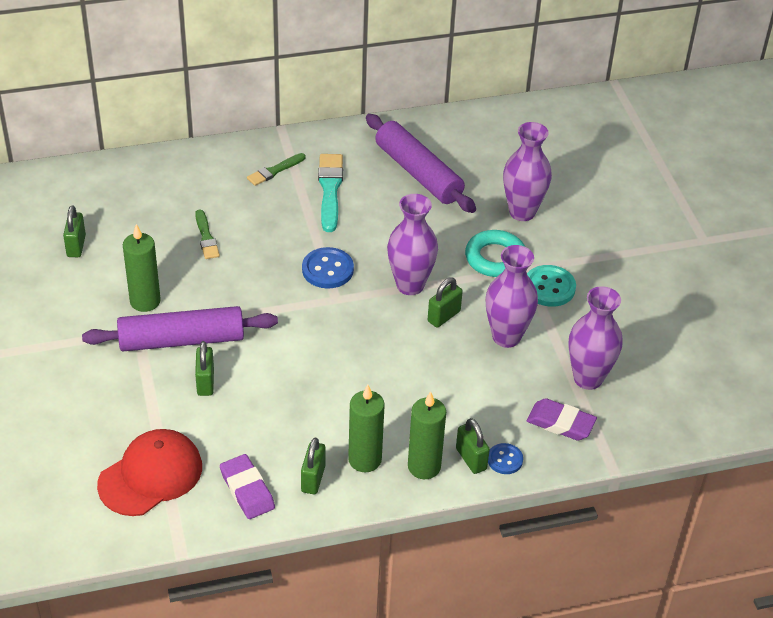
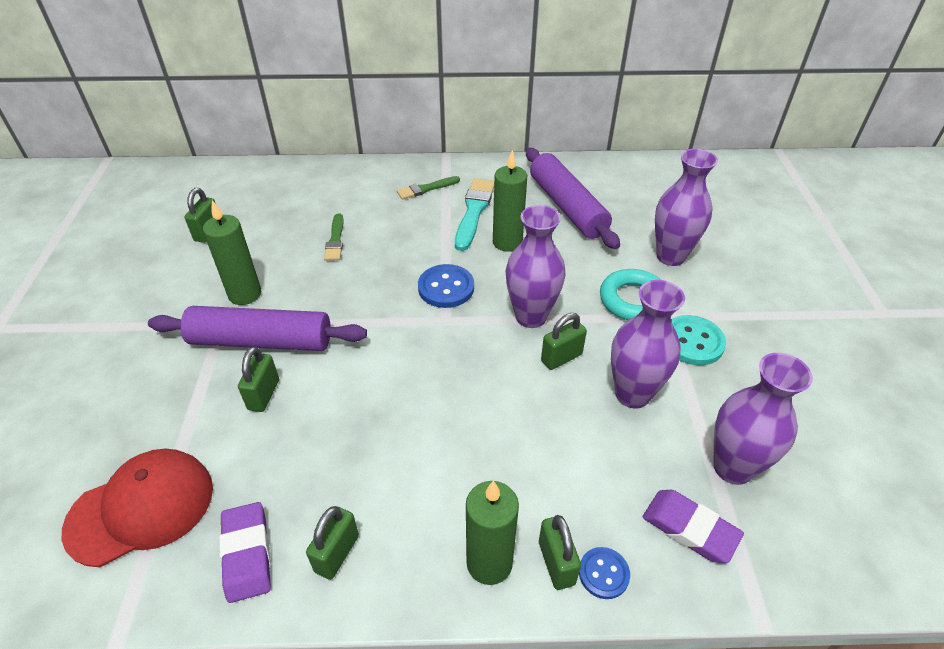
camera: 15 degrees right, 0 degrees up
(365, 460) = (413, 536): green candle -> green candle (507, 242)

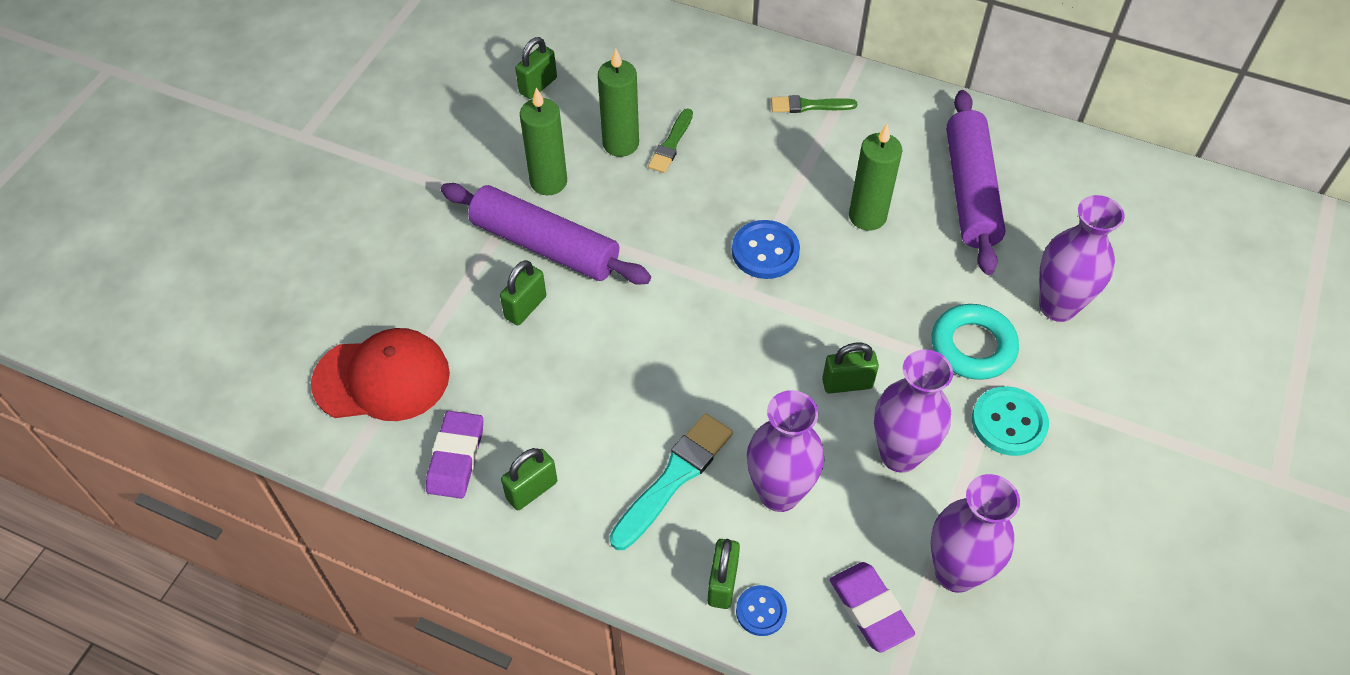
camera: 25 degrees right, 10 degrees up
(474, 211) = (850, 159): turquoise brush -> turquoise brush (674, 478)
(489, 563) = (661, 556): green candle -> green candle (620, 144)
(531, 316) = (841, 322): purple vase -> purple vase (779, 493)

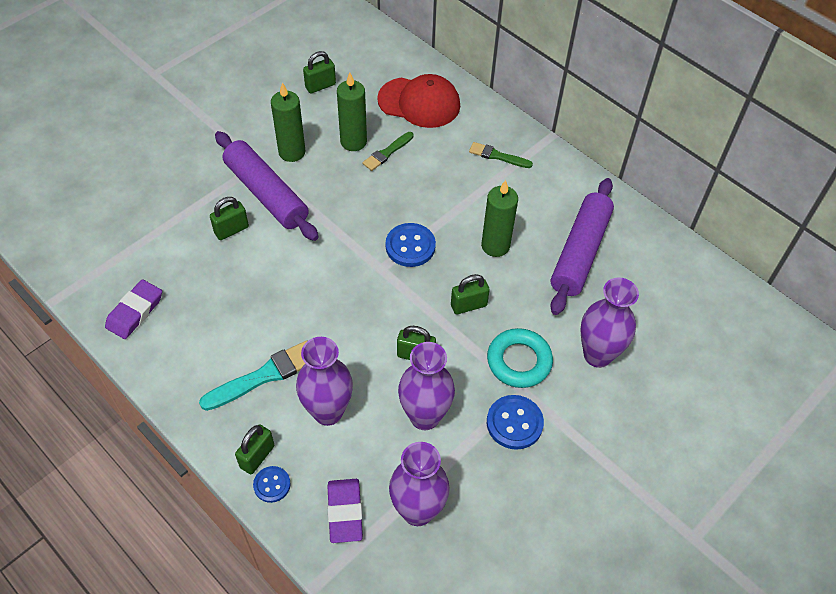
camera: 20 degrees right, 0 degrees up
(382, 378) = (117, 245): red cap -> red cap (419, 102)
(532, 490) = (170, 350): green padlock -> green padlock (468, 305)
(1009, 422) = (514, 423): turquoise button -> blue button

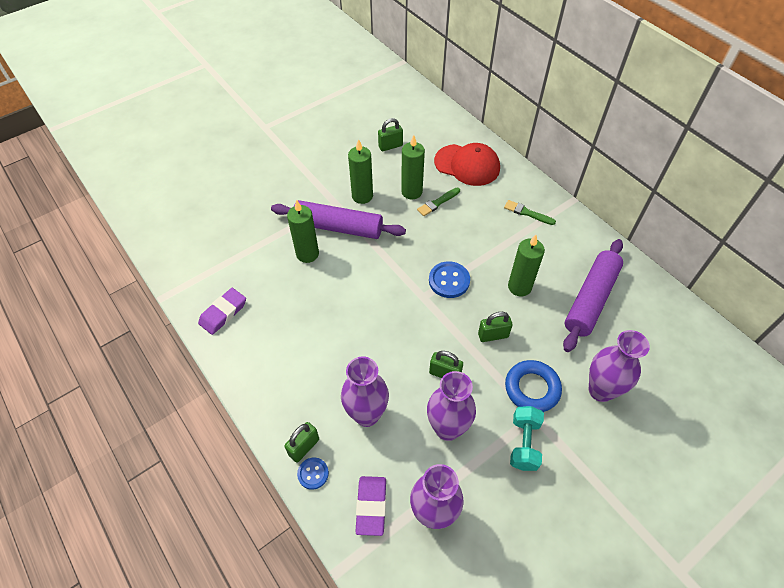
camera: 10 degrees right, 0 degrees up
(231, 230) = (307, 254): green padlock -> green candle
(264, 376) = (318, 377): turquoise brush -> none
(266, 193) = (338, 227): purple rolling pin -> purple rolling pin turned 45 degrees counterclockwise
(514, 423) = (524, 443): blue button -> turquoise dumbbell
(519, 361) = (532, 388): turquoise ring -> blue ring

